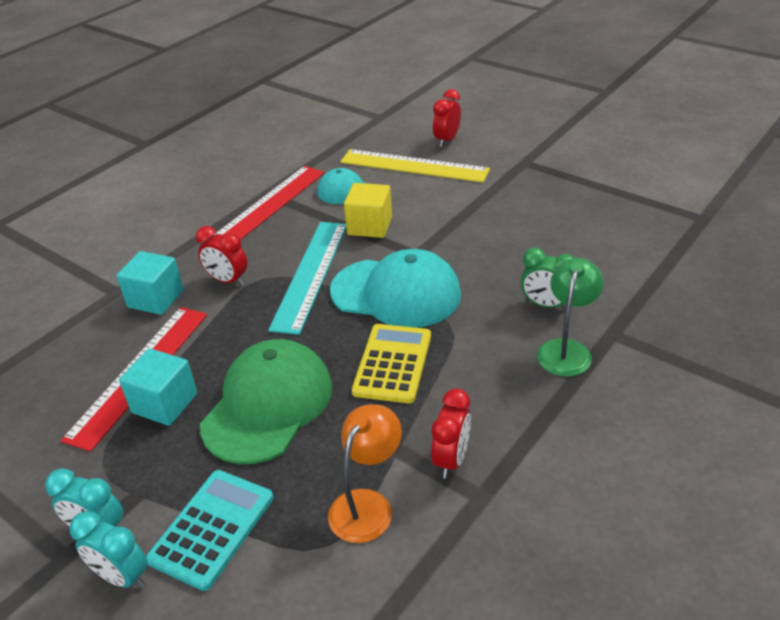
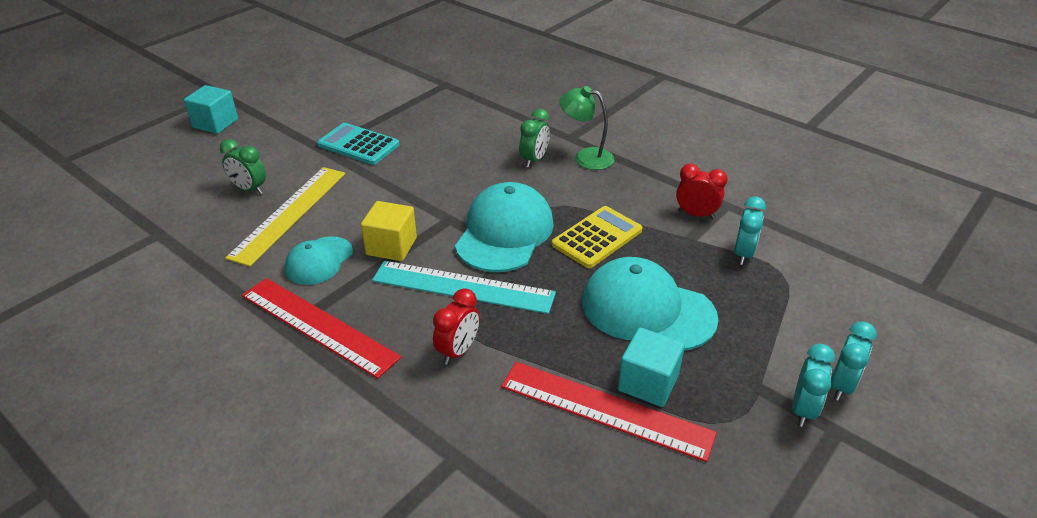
camera: 90 degrees left, 0 degrees up
(156, 299) = (478, 413): turquoise cube -> turquoise cube (215, 123)
(212, 528) = (783, 335): turquoise calculator -> turquoise calculator (358, 145)
(268, 405) = (647, 309): green cap -> turquoise cap
(367, 505) = (743, 254): orange lamp -> turquoise clock
(393, 363) = (597, 237): yellow calculator -> yellow calculator turned 120 degrees clockwise
(447, 140) = (249, 189): red clock -> green clock

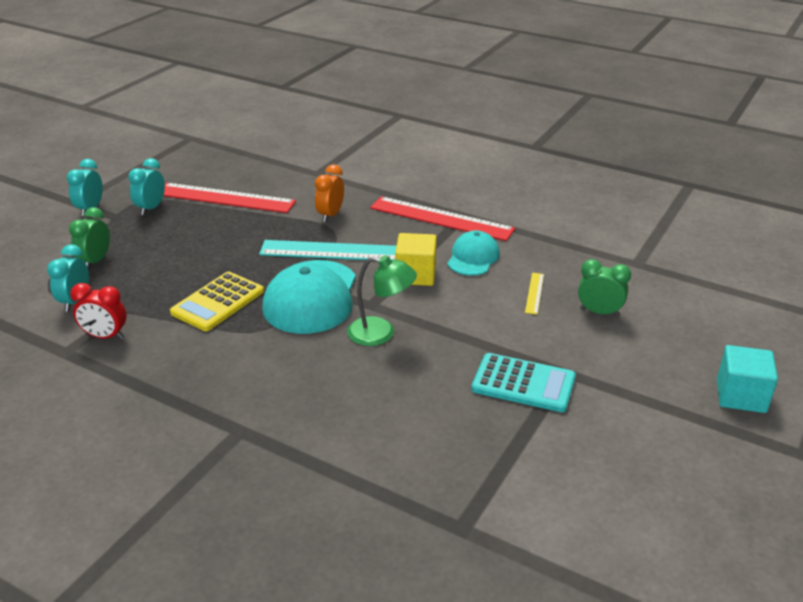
camera: 170 degrees right, 5 degrees down
(289, 213) = (534, 293): yellow ruler -> yellow ruler, size x0.43
(458, 351) = (330, 215): red clock -> orange clock
(534, 160) = (289, 386): green clock -> green clock (95, 261)
(585, 157) = (221, 399): green lamp -> green lamp (381, 333)
(647, 309) = (182, 251): turquoise cap -> none
(648, 383) = (193, 212): turquoise cube -> none
(841, 385) = (54, 222): turquoise clock -> turquoise clock (151, 208)

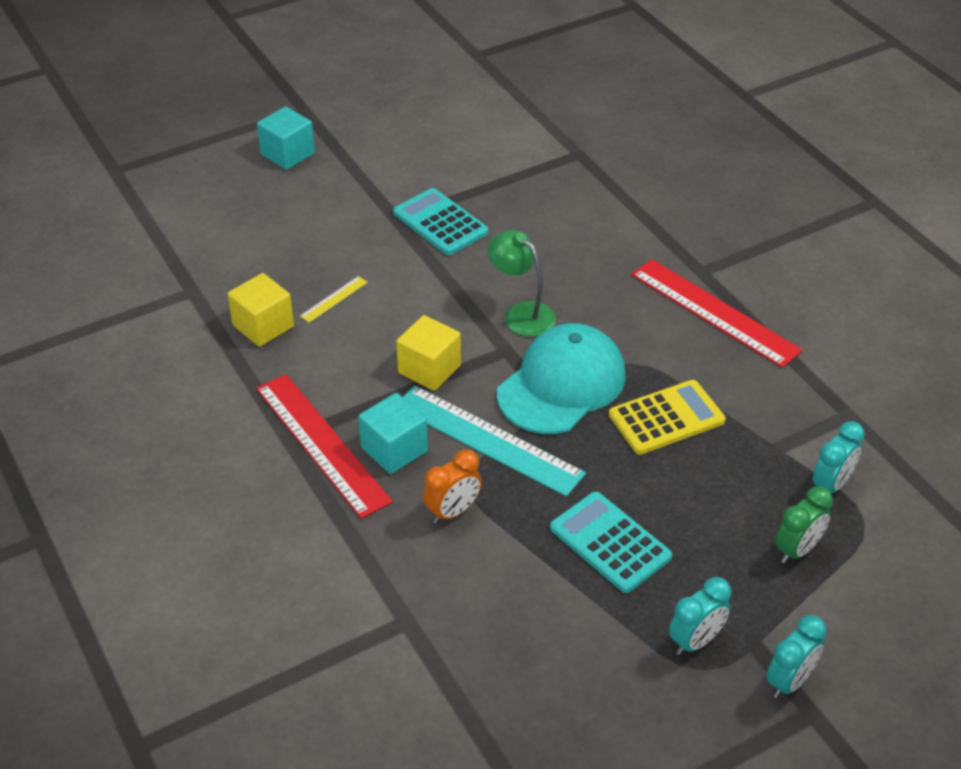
camera: 150 degrees left, 10 degrees up
(105, 336) = (803, 418): red clock -> none
(223, 230) = (610, 542): none -> turquoise calculator
(225, 198) = (577, 618): red ruler -> red ruler (714, 312)
(394, 229) = (394, 449): none -> turquoise cube
(473, 257) = (346, 367): turquoise cap -> none
(559, 261) = (263, 326): none -> yellow cube
(599, 312) = (300, 256): green clock -> none

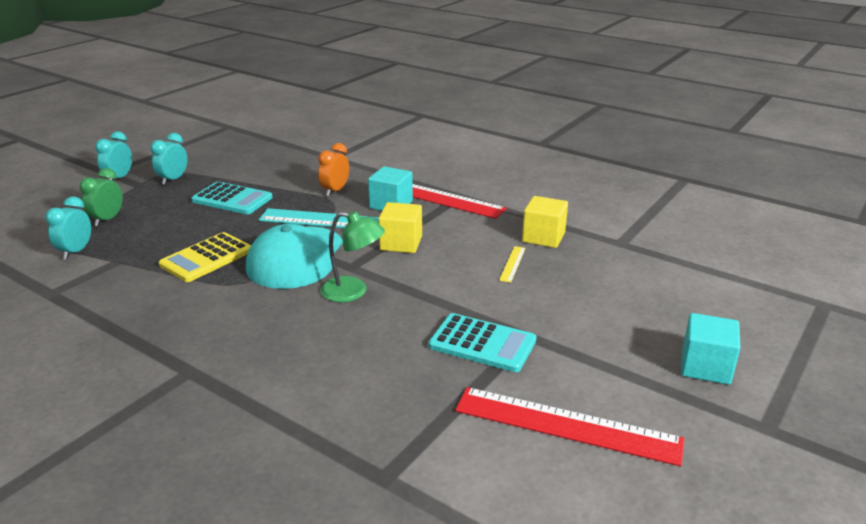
camera: 155 degrees right, 15 degrees down
(714, 312) = (172, 337): red ruler -> red ruler (567, 425)

